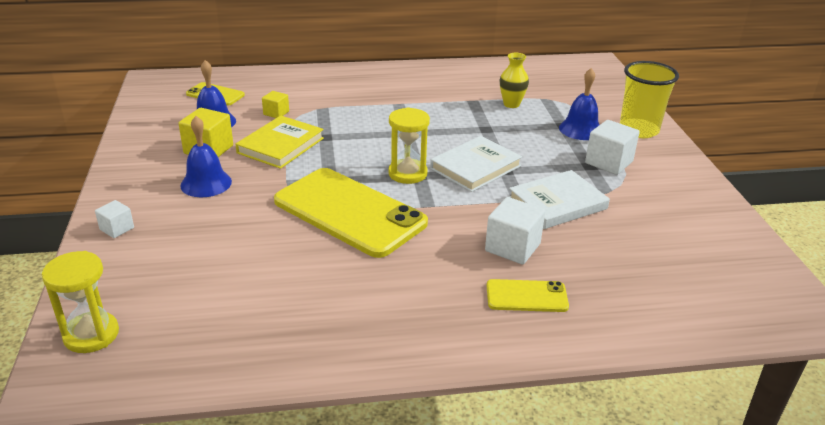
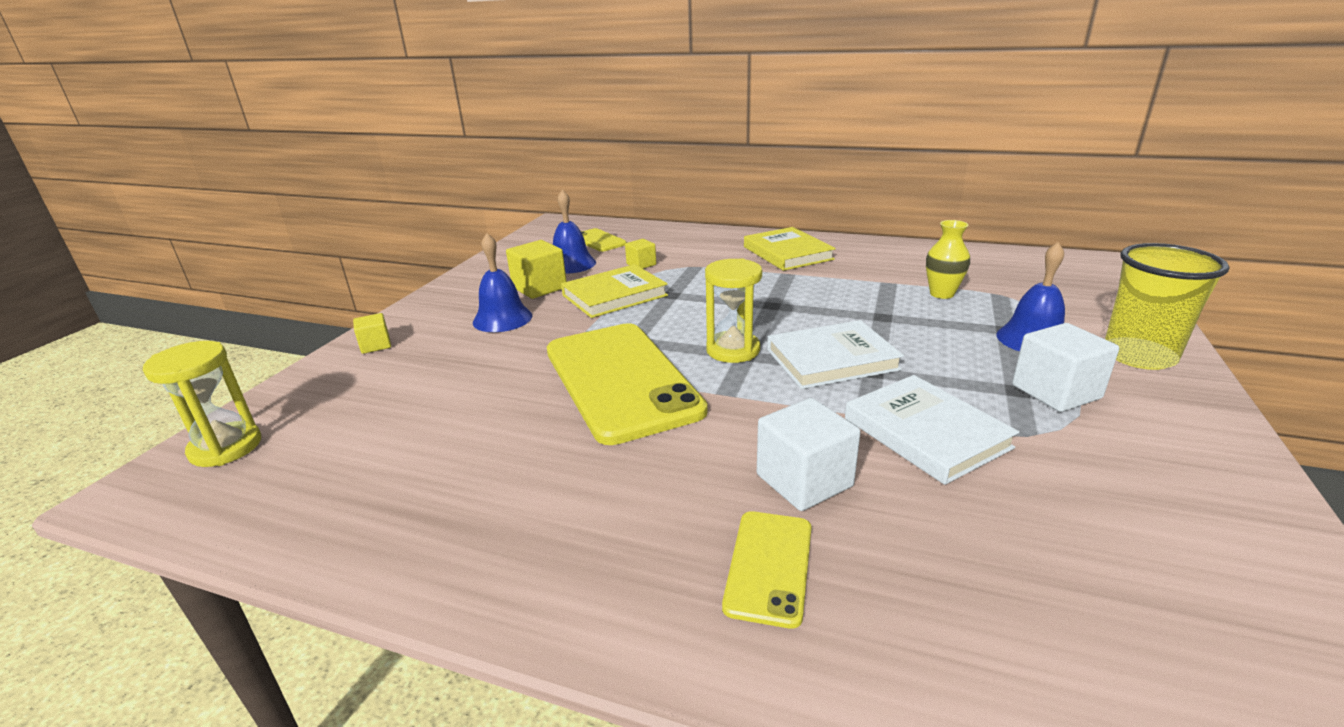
camera: 30 degrees right, 5 degrees down
(117, 229) = (375, 345): white cube -> yellow cube
(384, 85) = (787, 253): none -> yellow book
(526, 296) = (769, 566): yellow phone -> yellow phone turned 75 degrees clockwise
(557, 203) = (925, 433): white book -> white book turned 60 degrees clockwise

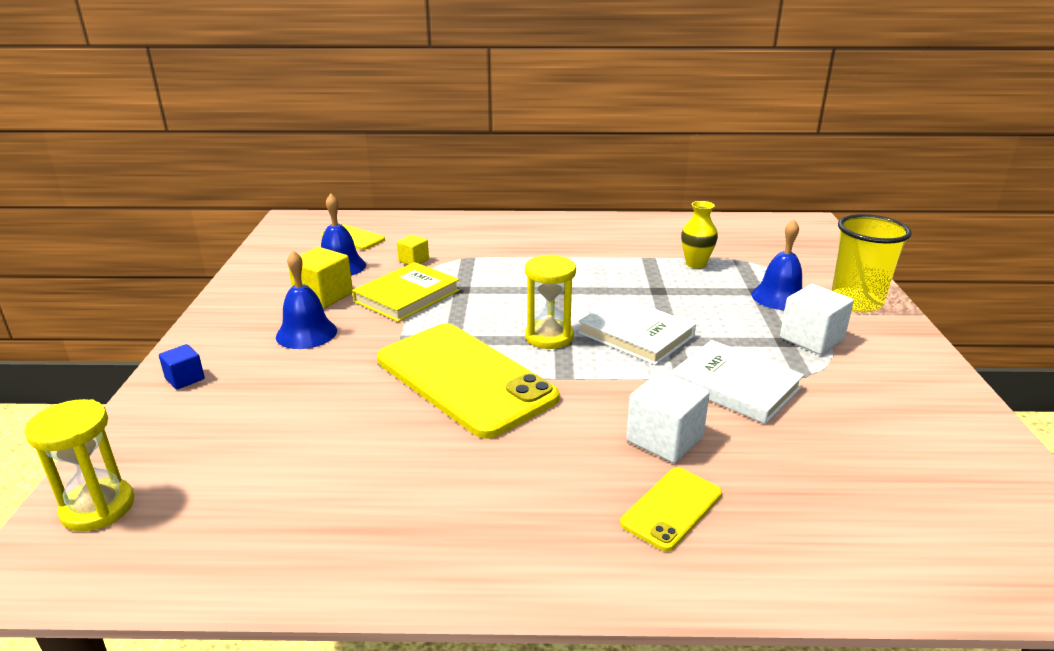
camera: 20 degrees left, 0 degrees up
(375, 345) = (185, 379): yellow cube -> blue cube
(769, 566) = (671, 508): yellow phone -> yellow phone turned 45 degrees clockwise
(787, 253) = (547, 236): yellow book -> none
(831, 359) = (636, 334): white book -> white book turned 75 degrees clockwise

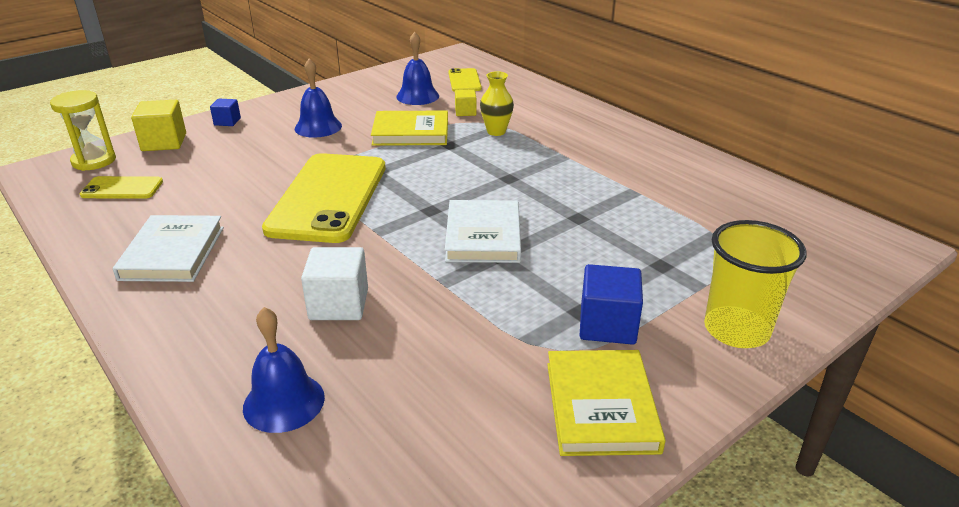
camera: 50 degrees right, 5 degrees up
(323, 296) = (371, 110): yellow cube -> yellow cube (164, 142)
(549, 337) = (427, 203): yellow hourglass -> none
(671, 508) = (250, 339): yellow phone -> yellow phone (122, 188)
(695, 264) = (662, 216): yellow vase -> yellow vase (496, 131)
(735, 386) = (460, 310): white book -> white book (172, 253)
(779, 297) = (669, 281): blue bell -> blue bell (284, 402)
(811, 339) = (607, 325): white cube -> blue cube
(903, 380) = (601, 406): none -> yellow book

